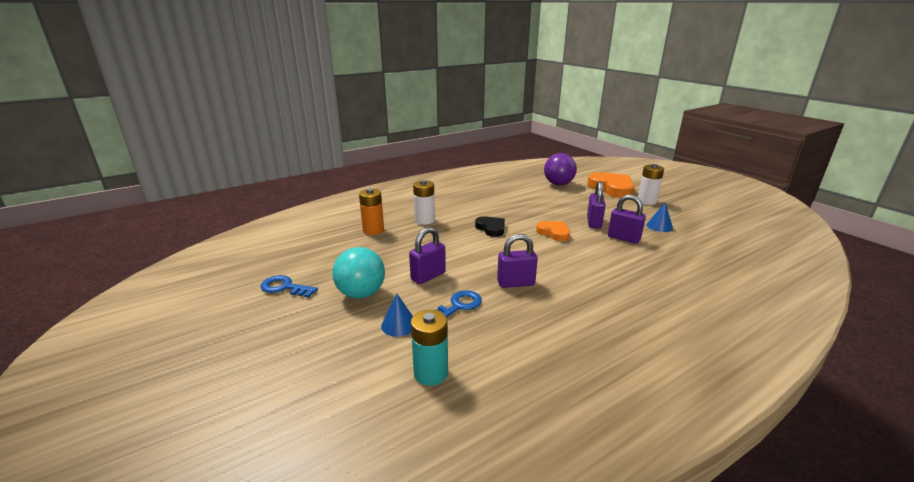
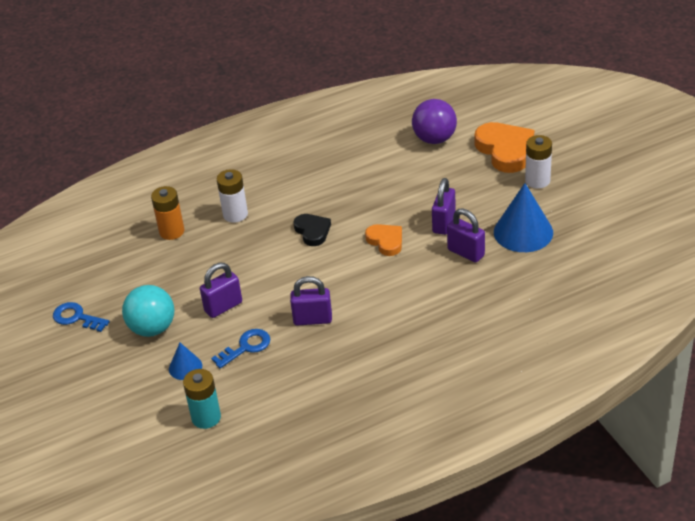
camera: 10 degrees right, 15 degrees up
(659, 226) = (523, 232): blue cone -> blue cone, size x1.91

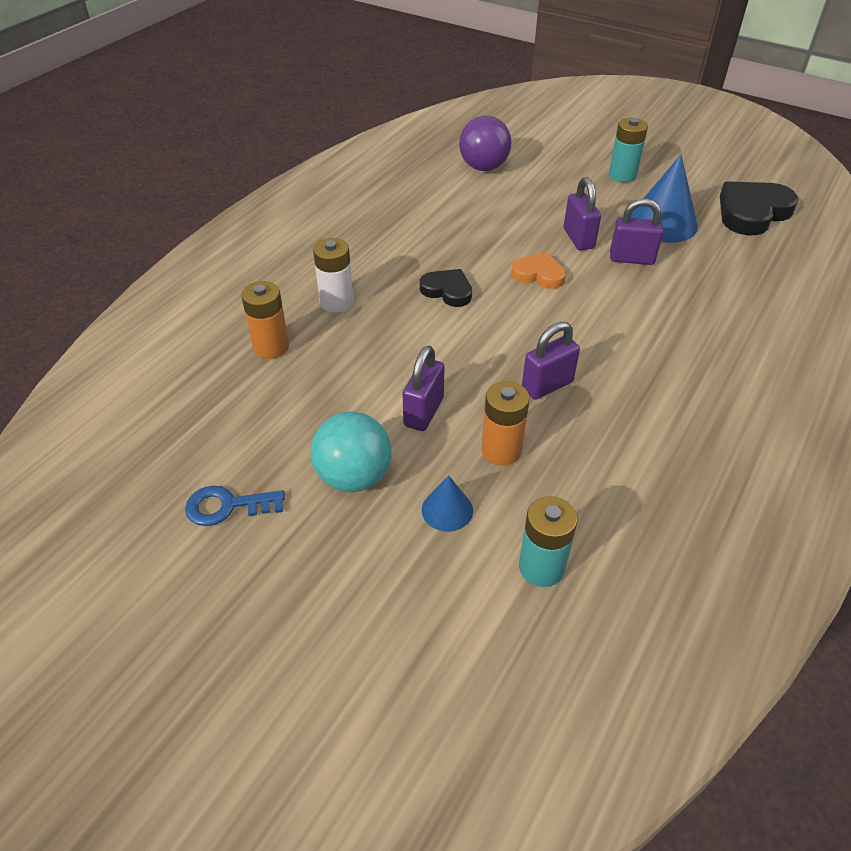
camera: 35 degrees left, 5 degrees up
(246, 347) = (501, 450): blue key -> orange battery
(505, 150) = (563, 159): orange heart -> none
(537, 180) = (622, 175): white battery -> turquoise battery
(606, 248) = (752, 213): none -> black heart

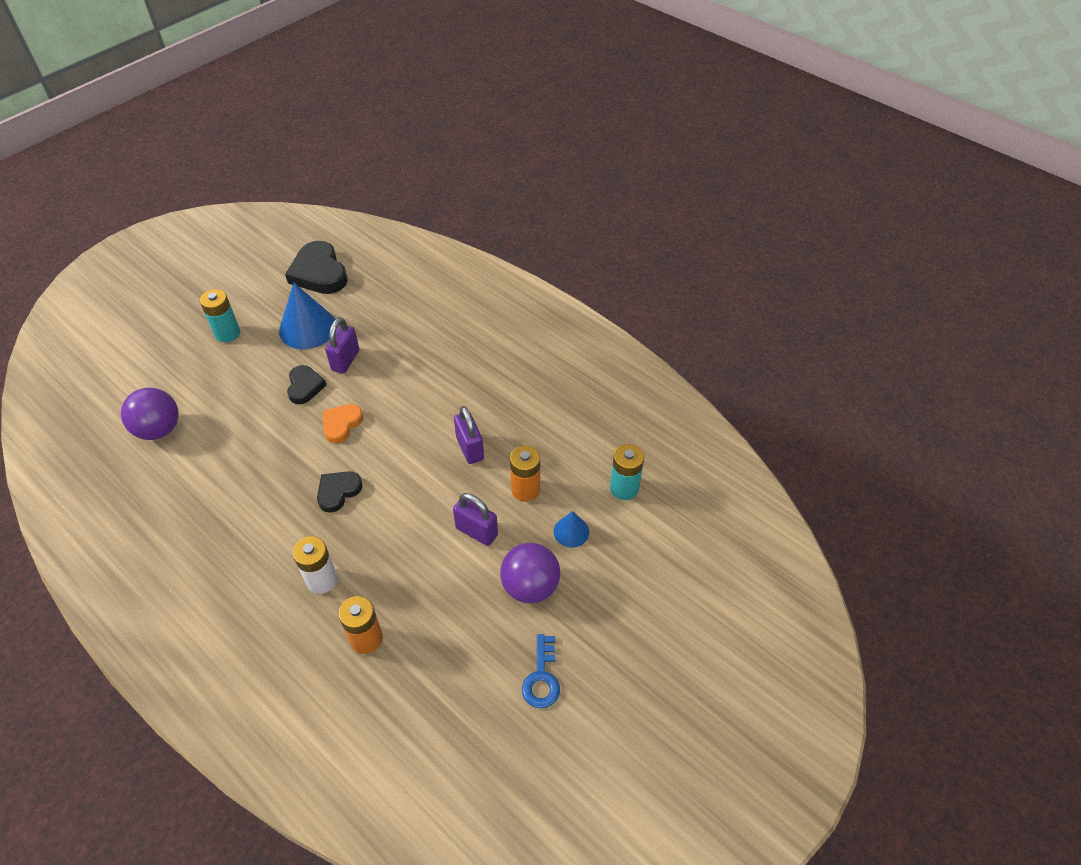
camera: 80 degrees left, 5 degrees up
(354, 476) = (530, 586): turquoise ball -> purple ball
(578, 239) = (305, 386): purple padlock -> black heart

